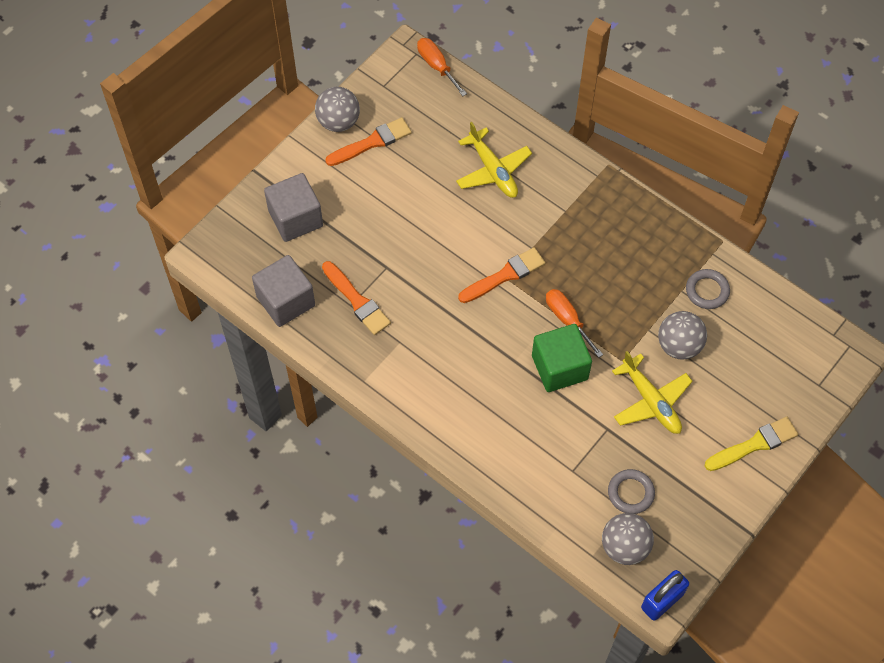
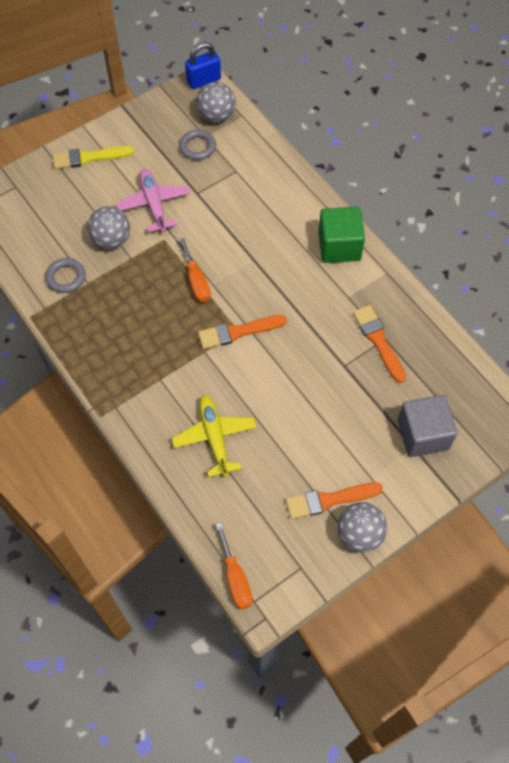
camera: 165 degrees left, 0 degrees up
(286, 301) = (444, 355): grey cube -> none
(559, 367) = (218, 245): green cube -> green cube (339, 246)
(651, 401) = (154, 204): yellow plane -> pink plane

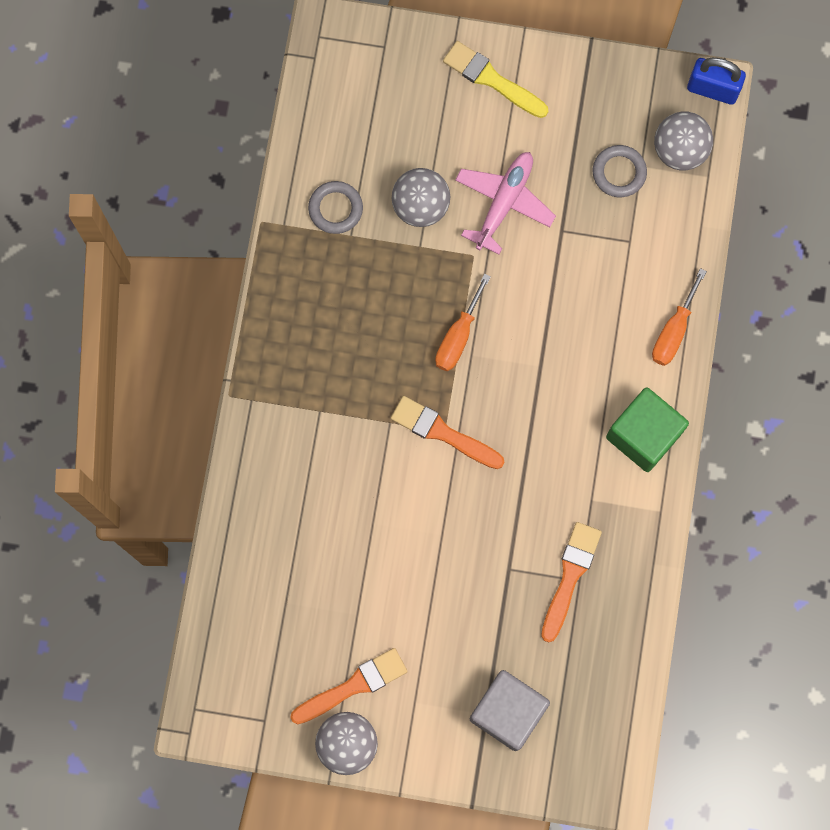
camera: 45 degrees right, 15 degrees up
(214, 437) = (312, 521): yellow plane -> none
(235, 578) = (199, 672): orange screwdriver -> orange screwdriver (673, 331)
(329, 500) = (353, 686): orange brush -> orange brush turned 120 degrees clockwise

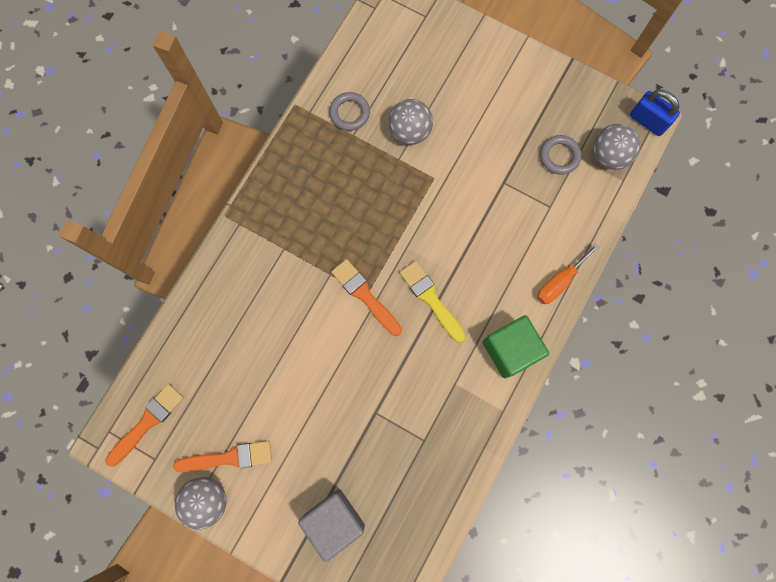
camera: 20 degrees right, 0 degrees up
(458, 336) = (402, 231): orange screwdriver -> none
(491, 79) = (492, 62): yellow brush -> yellow brush (431, 299)
(504, 202) = (469, 149): pink plane -> none
(570, 576) = (418, 435): orange brush -> orange brush (147, 422)

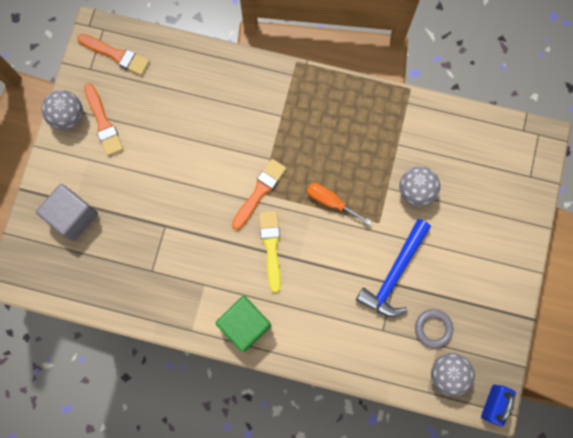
camera: 75 degrees right, 0 degrees up
(349, 113) = (417, 136): grey ring -> none
(431, 299) = (271, 247): yellow brush -> yellow brush turned 45 degrees counterclockwise
(493, 178) = (394, 274): none -> blue hammer
(559, 281) = (316, 354): orange screwdriver -> orange screwdriver (330, 202)

